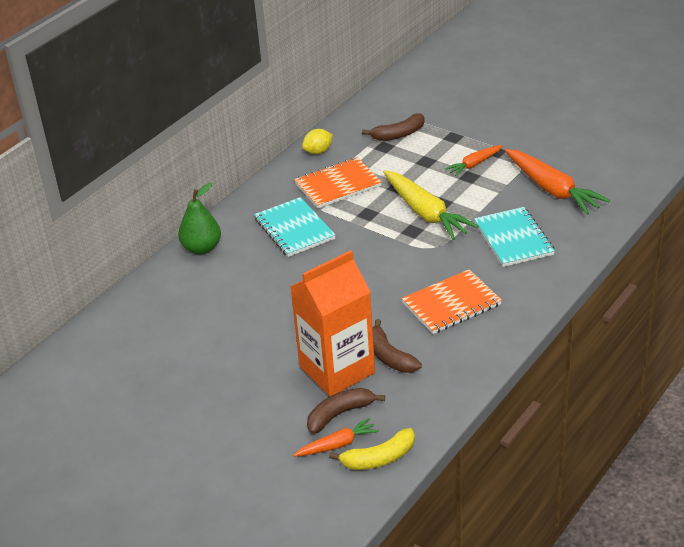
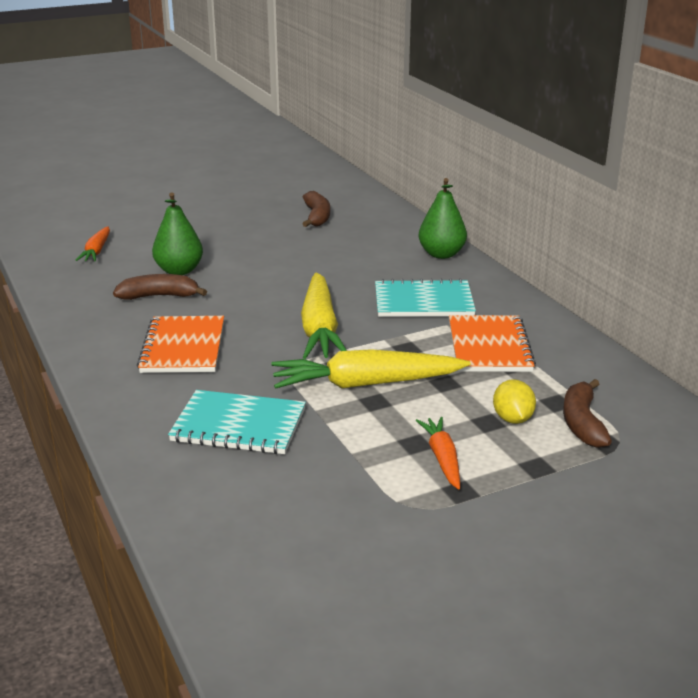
camera: 115 degrees right, 10 degrees down
(318, 151) = (583, 354): yellow lemon -> yellow lemon (512, 419)
(337, 370) = (179, 271): orange carton -> green pear
(340, 414) = (126, 259): brown banana -> brown banana (317, 217)
(372, 257) = (320, 329): none -> yellow carrot
(379, 458) = (55, 261): yellow banana -> none
(552, 189) = (308, 502): orange carrot -> none

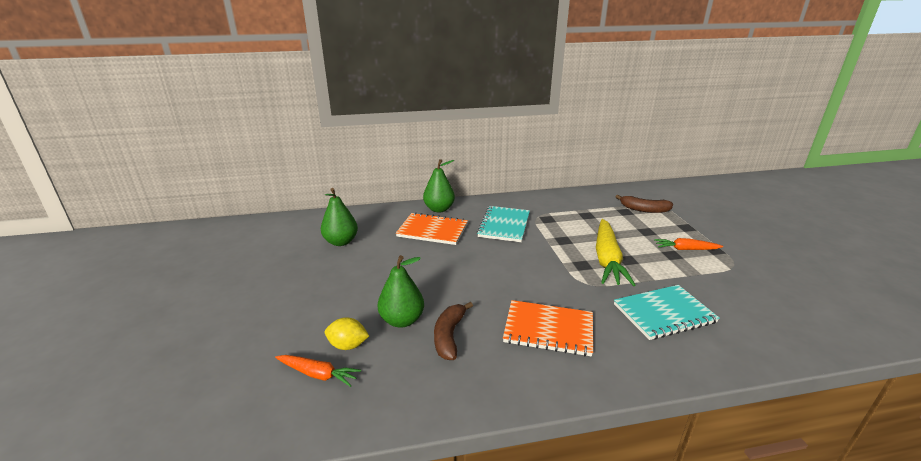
camera: 75 degrees left, 0 degrees up
(239, 425) = (664, 313): turquoise notebook -> turquoise notebook turned 45 degrees clockwise
(317, 217) = (341, 242): brown banana -> green pear
(320, 329) = (531, 265): yellow carrot -> none
(489, 346) = (565, 216): orange notebook -> orange notebook (432, 230)
(512, 419) = (642, 224): yellow lemon -> yellow lemon (348, 345)

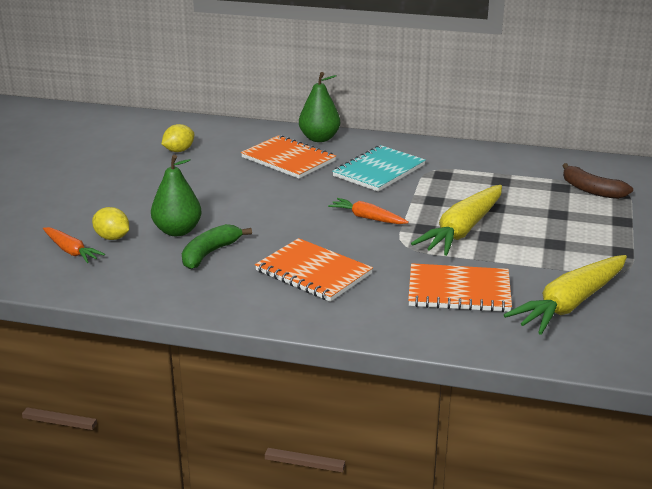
camera: 25 degrees right, 0 degrees up
(341, 242) = (179, 150): green pear -> yellow lemon
(449, 336) = (210, 253): brown banana -> green banana
(664, 313) = (459, 291): turquoise notebook -> orange notebook
(685, 249) = (582, 242): orange carrot -> orange carrot (367, 218)
(740, 302) = (570, 304): none -> yellow carrot

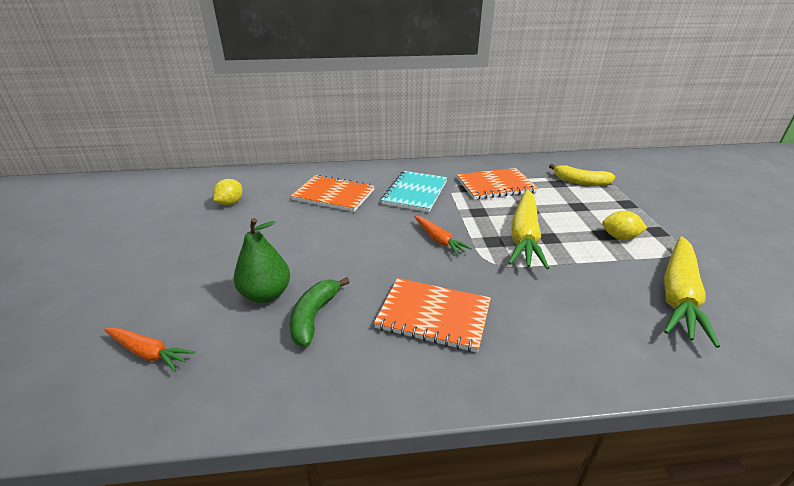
camera: 20 degrees left, 5 degrees up
(112, 237) = (195, 320): yellow lemon -> yellow lemon (619, 237)
(319, 138) = (348, 172): green pear -> none
(367, 218) = (439, 240): orange carrot -> orange carrot turned 135 degrees counterclockwise
(459, 291) = (579, 304): orange notebook -> orange notebook (495, 185)
(591, 190) = (580, 182): brown banana -> yellow banana

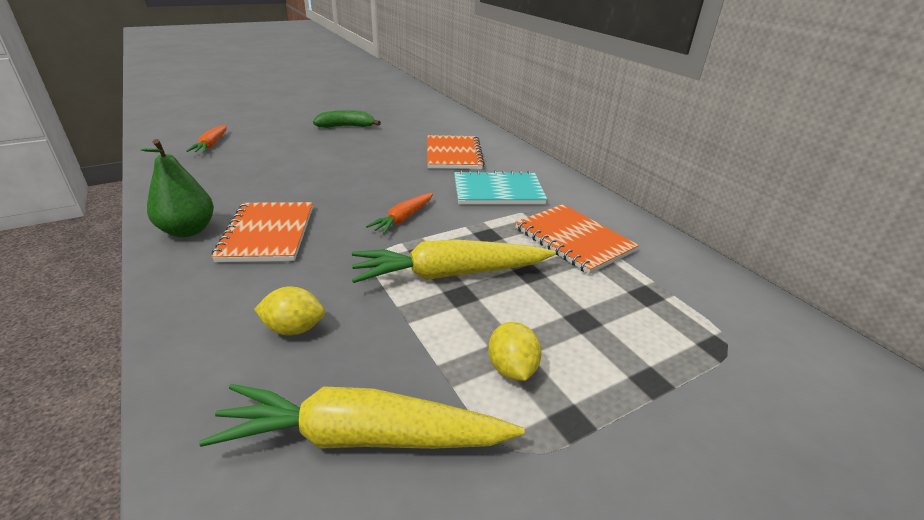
camera: 65 degrees right, 0 degrees up
(230, 203) = (404, 122): yellow lemon -> yellow lemon (294, 328)
(266, 294) = (281, 162): green pear -> green pear (188, 230)
(314, 316) = (257, 184): green banana -> green banana (346, 126)
(580, 182) = (680, 320): yellow banana -> none

